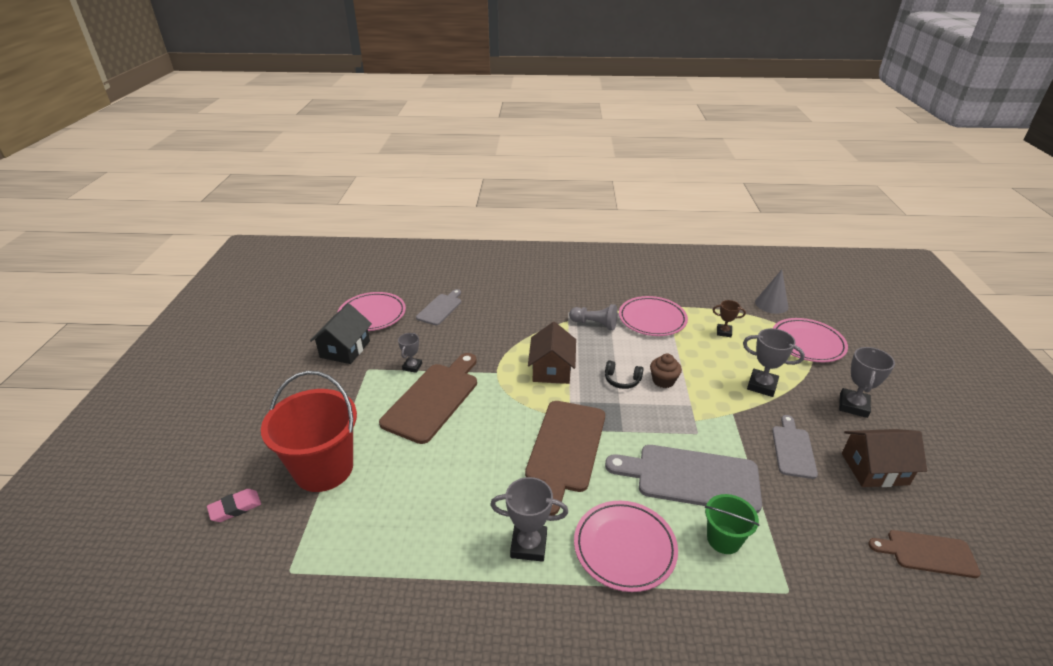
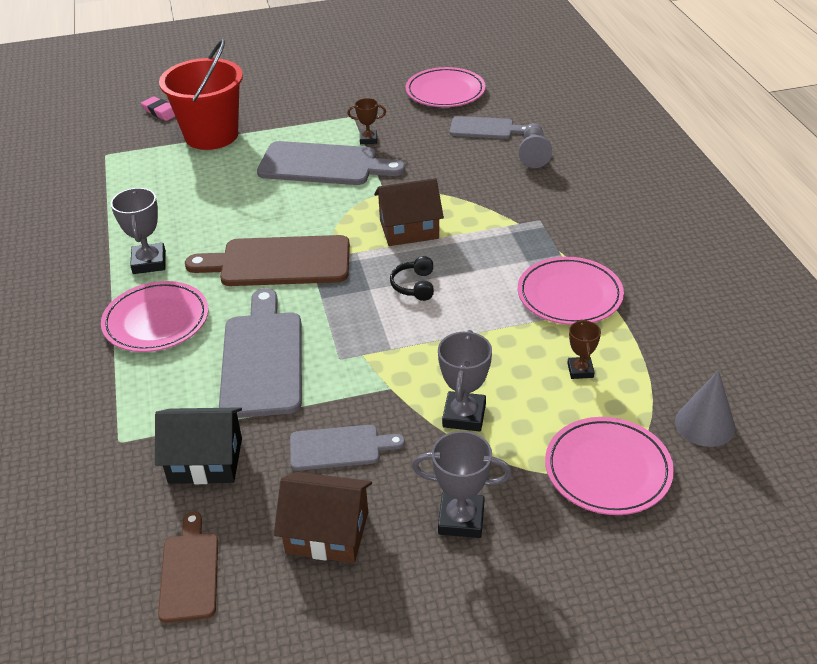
camera: 75 degrees right, 5 degrees up
(345, 349) = (377, 95): black house -> black house (205, 460)
(412, 367) = (368, 139): grey trophy -> brown trophy
(434, 399) = (323, 165): brown cutting board -> grey cutting board
(595, 324) = (524, 246): grey pawn -> grey pawn (533, 154)
(663, 381) = (430, 320): brown cupcake -> none
(723, 539) = (179, 389): green bucket -> none
(874, 469) = (327, 532): brown house -> brown house turned 60 degrees counterclockwise

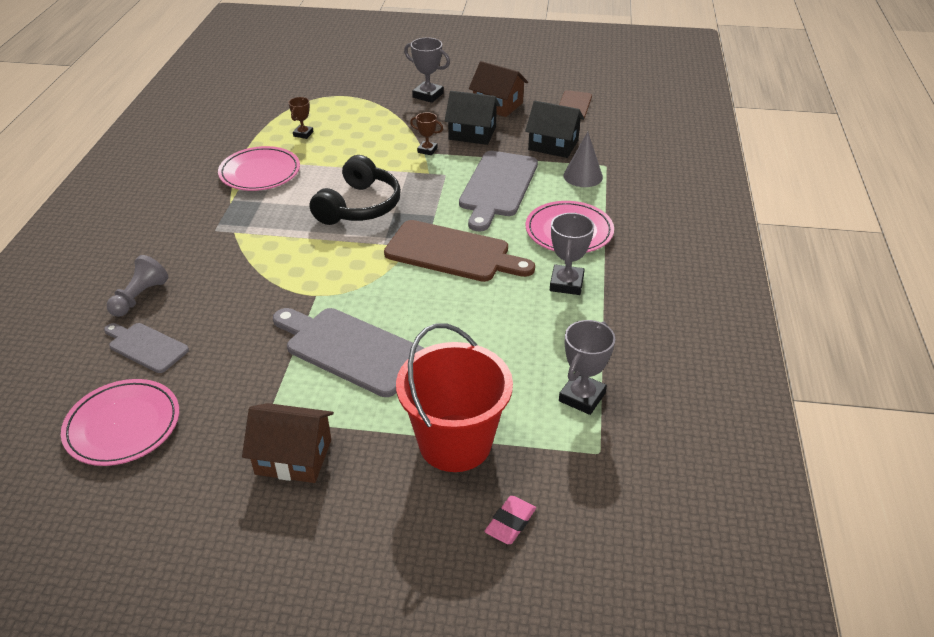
camera: 160 degrees left, 0 degrees up
(160, 112) = (510, 523): pink eraser -> pink eraser turned 60 degrees clockwise
(339, 448) = (472, 133): grey cutting board -> black house
(368, 139) = (278, 371): brown trophy -> brown trophy (427, 150)
(409, 229) = (325, 252): brown house -> brown house (293, 457)
(414, 286) = (359, 206): black headphones -> black headphones, size x2.08
(464, 415) = (391, 130): grey trophy -> grey trophy (582, 397)
(607, 469) = (338, 95): pink plate -> none
(705, 424) = (268, 99): grey cone -> grey cone (583, 176)

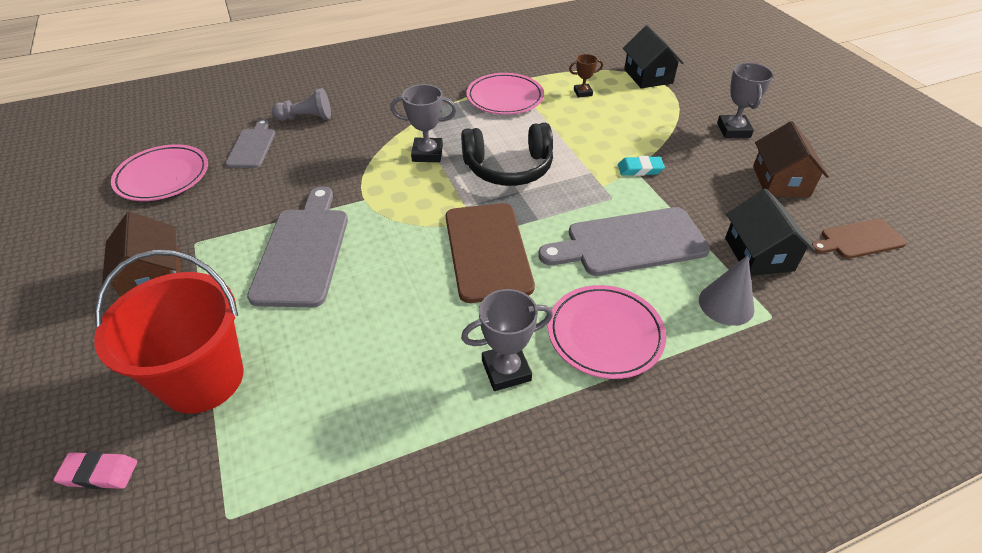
camera: 60 degrees right, 5 degrees up
(427, 150) = (640, 169): brown trophy -> turquoise eraser
(472, 133) = (705, 185): black house -> black house (648, 76)
(582, 397) = (314, 464): grey trophy -> grey trophy (427, 154)

